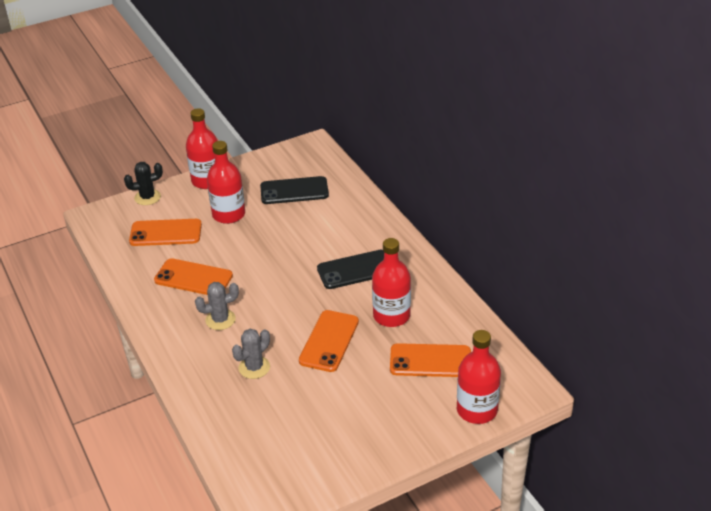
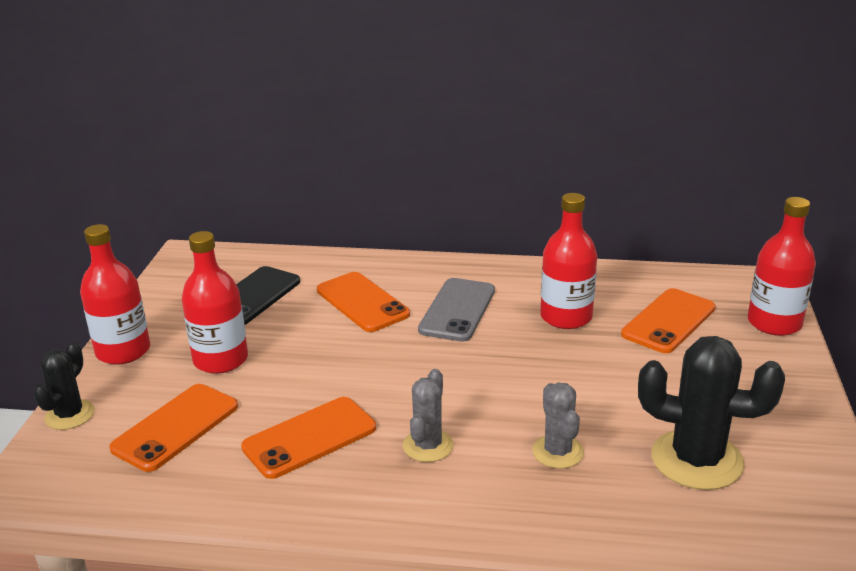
camera: 55 degrees left, 10 degrees down
(291, 423) = (696, 460): none -> black cactus
(329, 341) = (566, 374): orange phone -> orange phone (362, 302)
(355, 270) = (457, 310): black phone -> grey phone

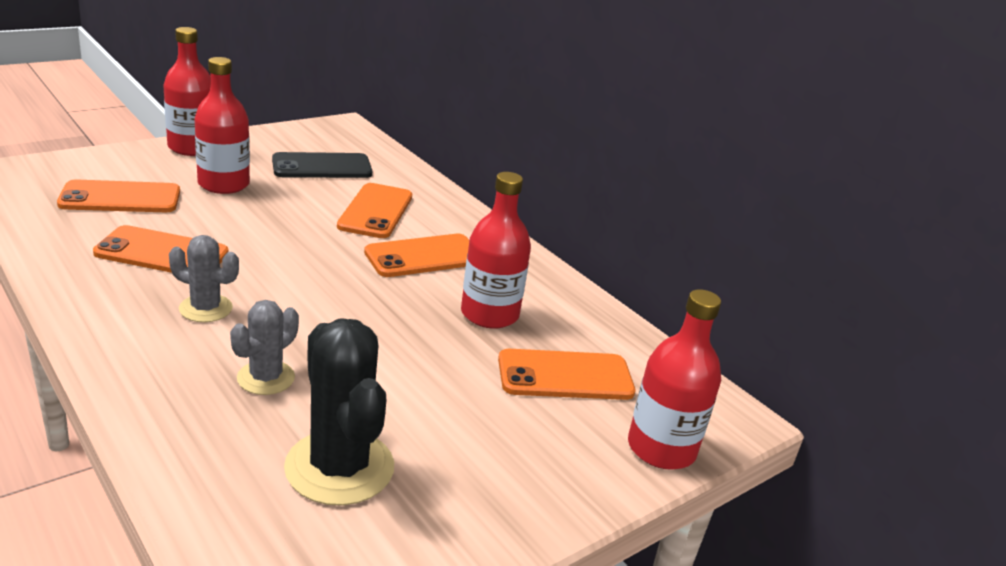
camera: 40 degrees right, 0 degrees up
(69, 415) = (96, 158): black cactus -> none
(428, 446) = (206, 308): grey cactus -> grey cactus turned 45 degrees clockwise
(457, 310) = (424, 256): grey phone -> orange phone

